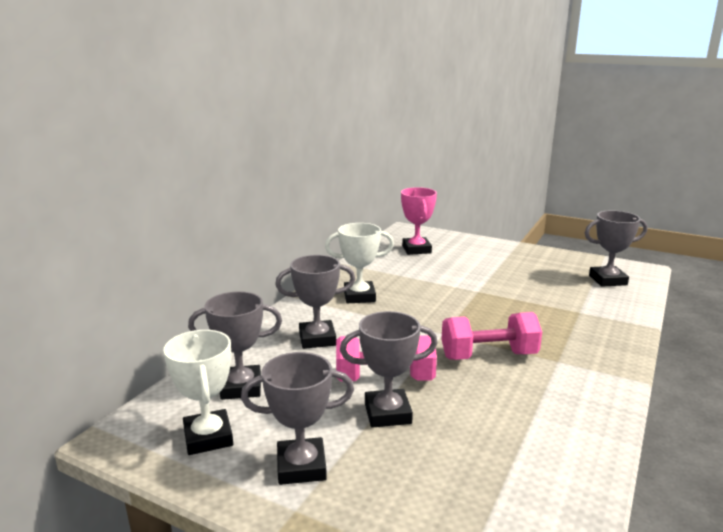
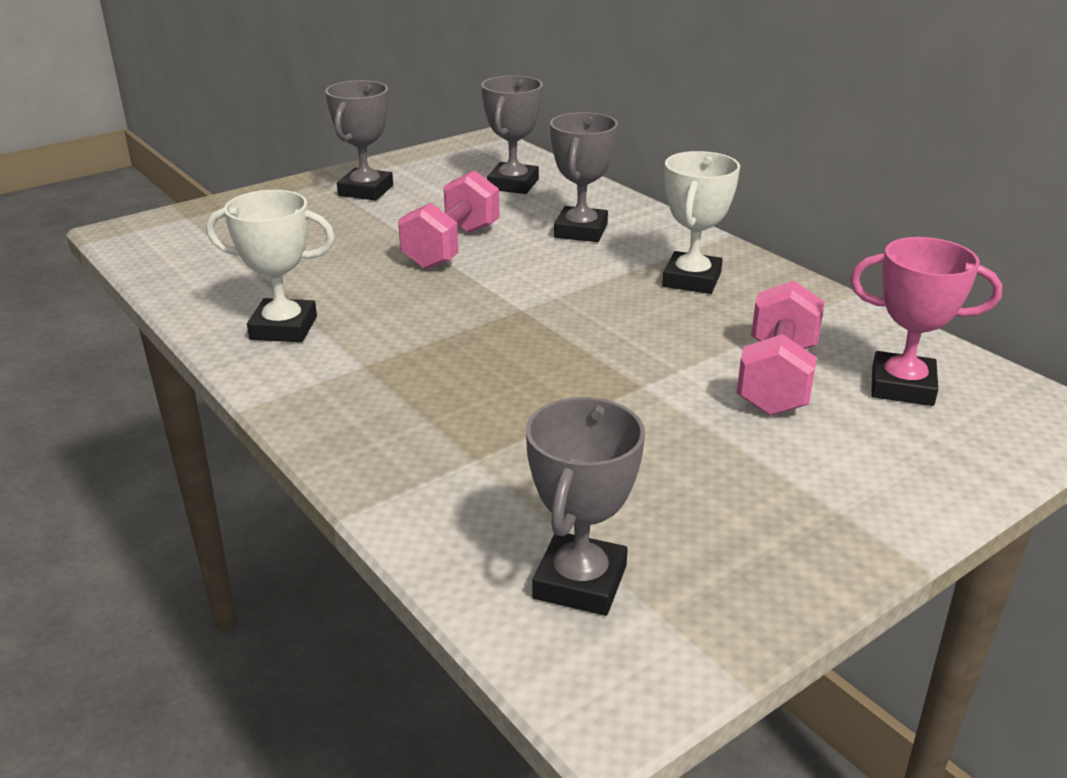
camera: 115 degrees right, 10 degrees up
(208, 437) = (447, 166): white trophy -> white trophy (283, 328)
(387, 413) = (391, 235): grey trophy -> none
(488, 356) = (431, 320): pink dumbbell -> pink dumbbell (777, 379)

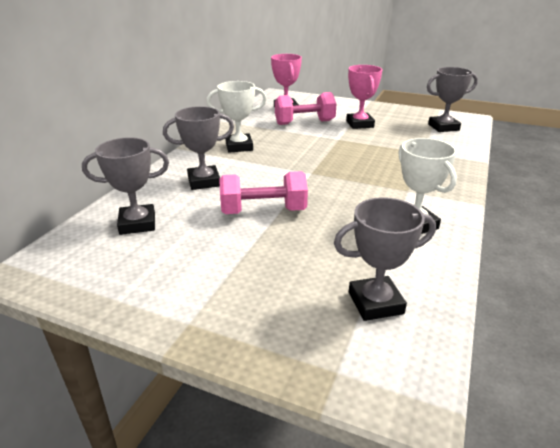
camera: 120 degrees left, 0 degrees up
(366, 190) = (193, 286): grey trophy -> grey trophy (375, 303)
(712, 449) = (359, 124): none -> pink trophy

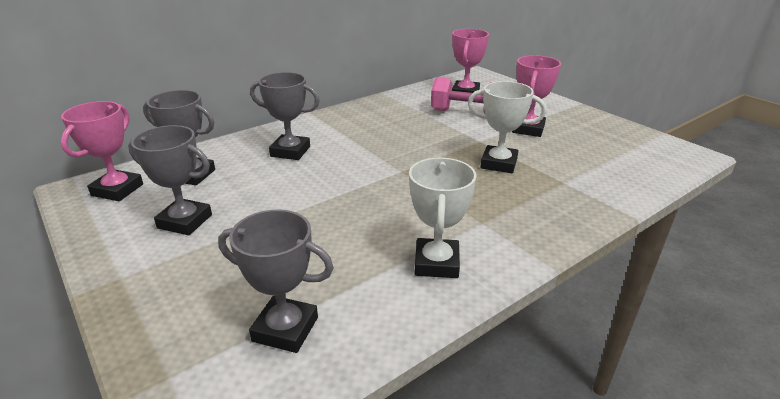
camera: 30 degrees right, 0 degrees up
(76, 258) = (117, 190): none -> pink trophy
(239, 146) = (365, 124): white trophy -> white trophy (499, 163)
(263, 211) = (304, 197): pink dumbbell -> none
(443, 127) = (635, 158): grey trophy -> grey trophy (185, 221)

